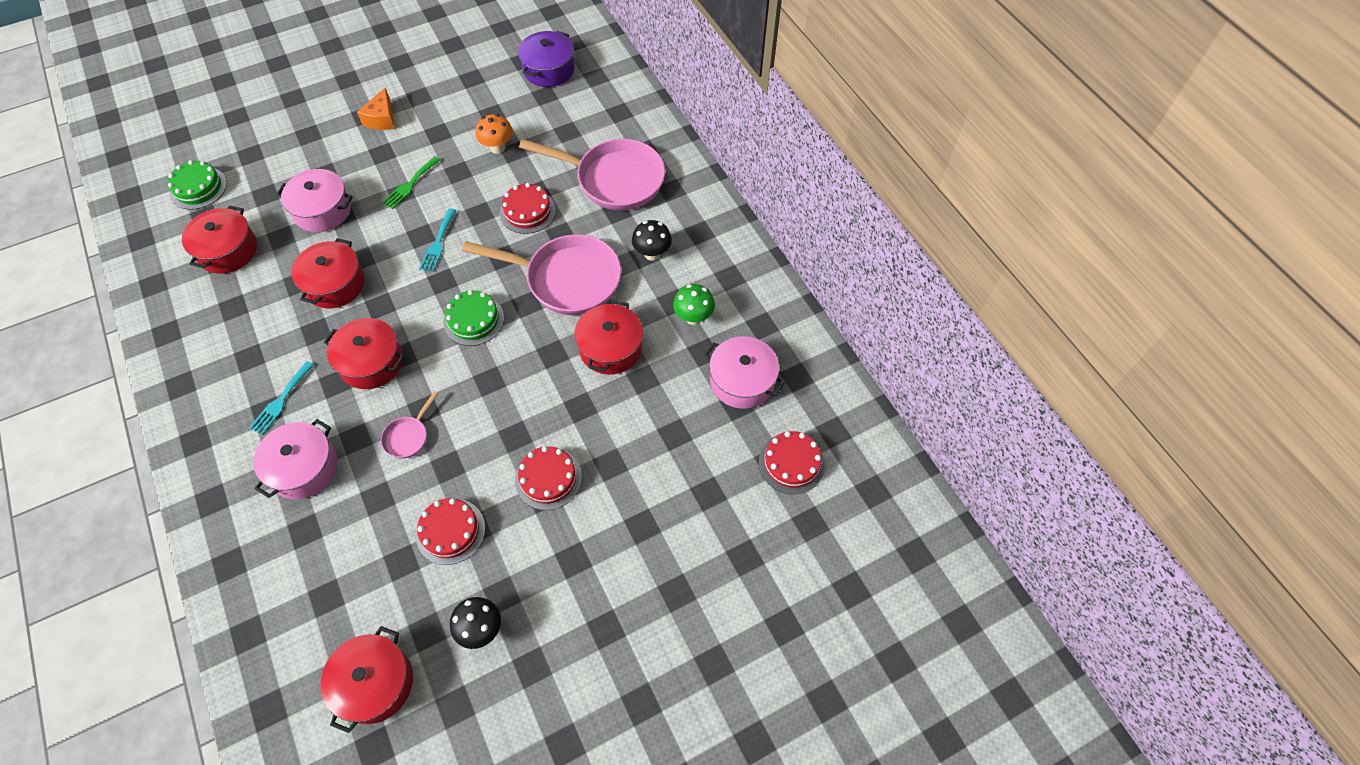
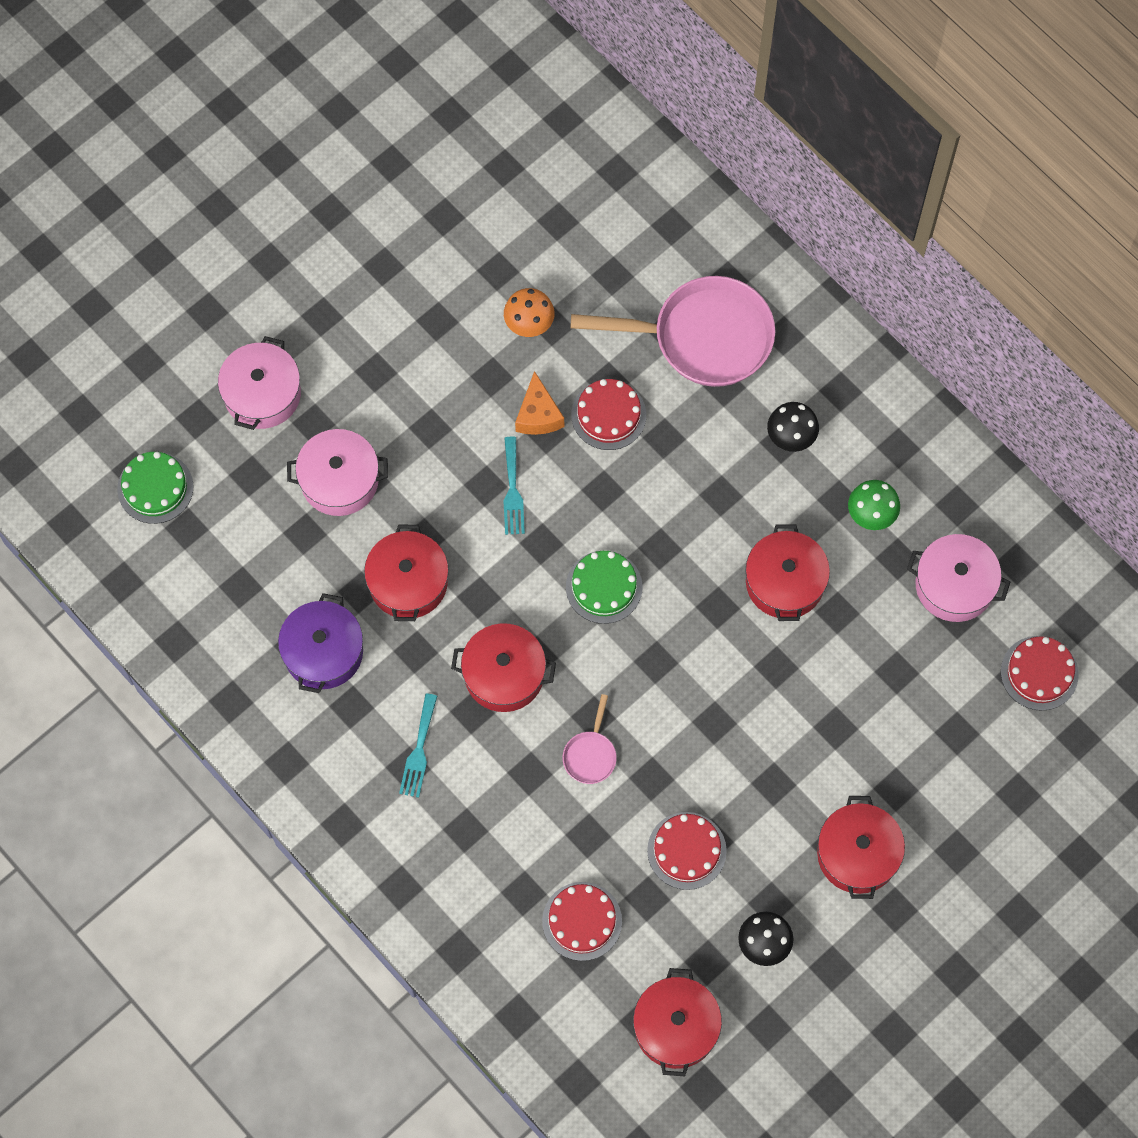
camera: 15 degrees left, 10 degrees up
(228, 250) = (246, 569): red pot -> red pot (857, 854)
(303, 468) = (487, 823): pink pot -> pink pot (262, 394)
(382, 119) = (350, 316): orange cheese -> orange cheese (538, 415)
(410, 184) = (436, 412): green fork -> none
(548, 69) = (546, 175): purple pot -> purple pot (323, 652)
(548, 478) = (772, 762): red cake -> red cake (582, 921)
(567, 279) = (697, 501): pink pan -> none

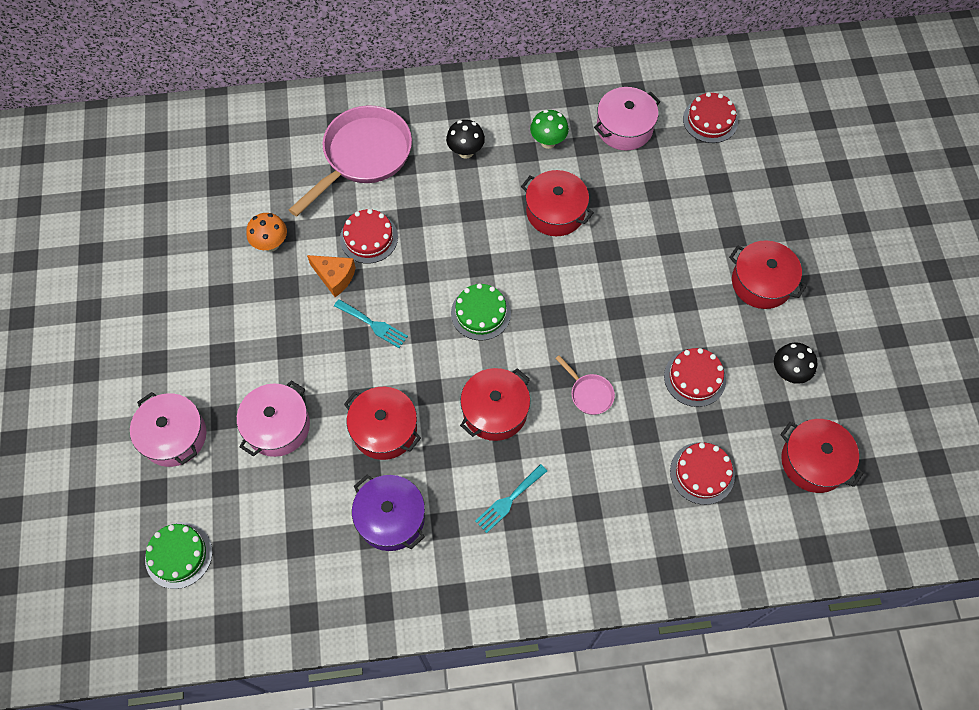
camera: 55 degrees left, 5 degrees down
(419, 750) = (509, 500): turquoise fork -> turquoise fork turned 90 degrees clockwise

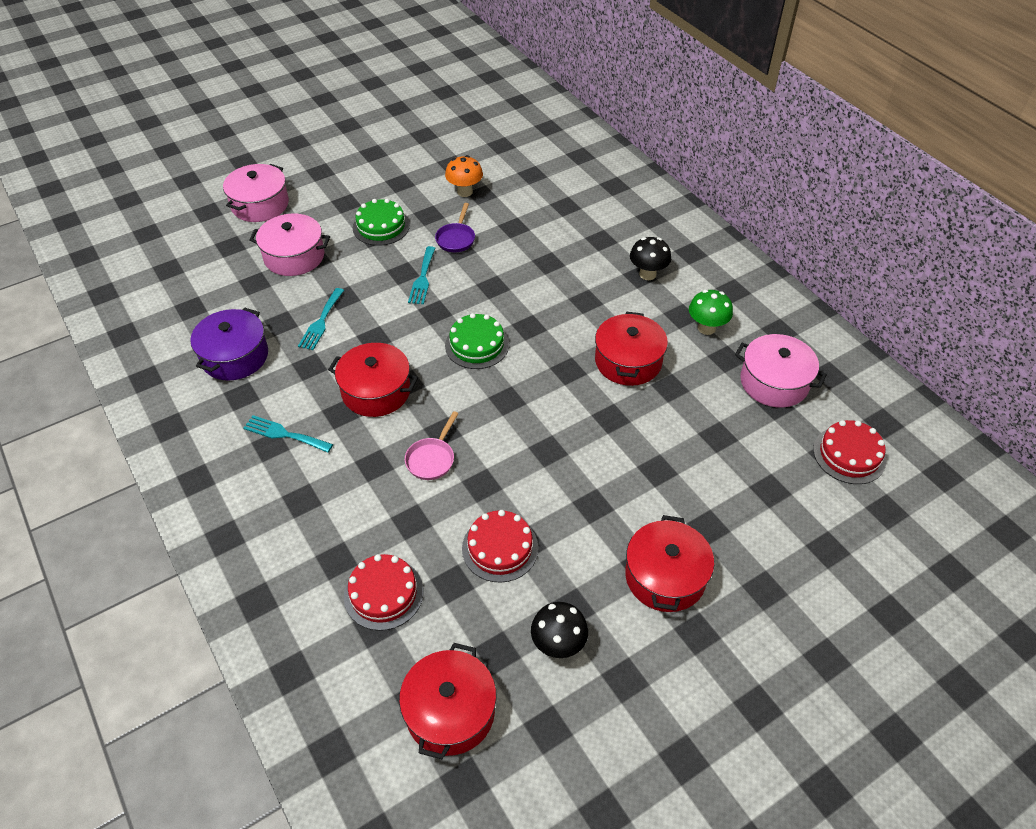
camera: 65 degrees right, 15 degrees down
(179, 555) = (157, 244): green cake -> green cake (381, 226)
(335, 277) = (456, 238): orange cheese -> purple pan
(363, 156) = (590, 212): pink pan -> none
(369, 238) = (509, 245): red cake -> none
(384, 429) = (321, 322): red pot -> turquoise fork

